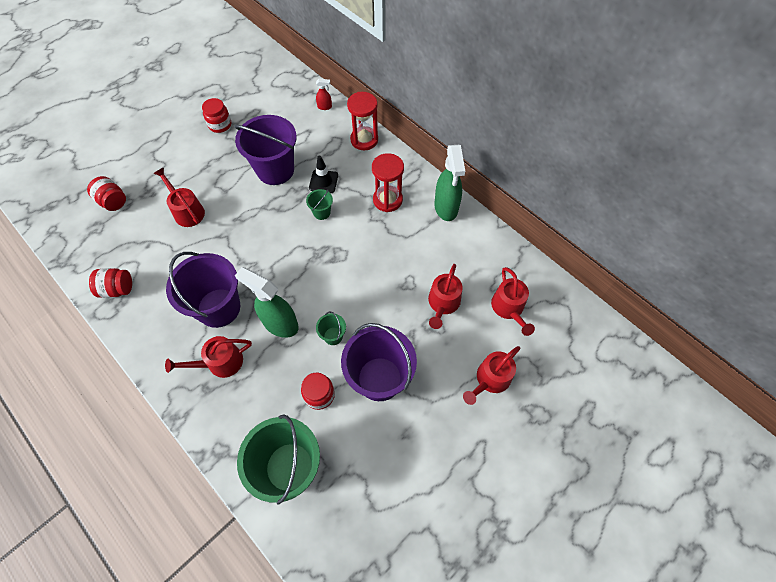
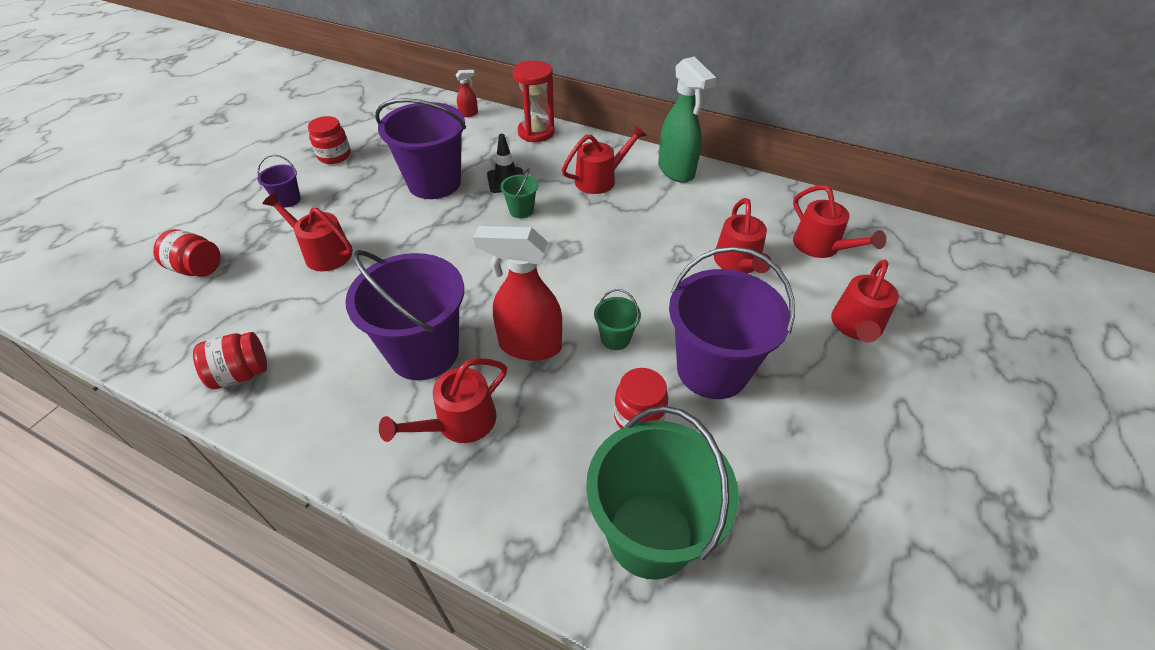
camera: 20 degrees left, 15 degrees down
(179, 158) = (288, 200): none -> purple bucket
(280, 323) = (529, 346): green spray bottle -> red spray bottle
(387, 200) = (600, 180): red hourglass -> red watering can

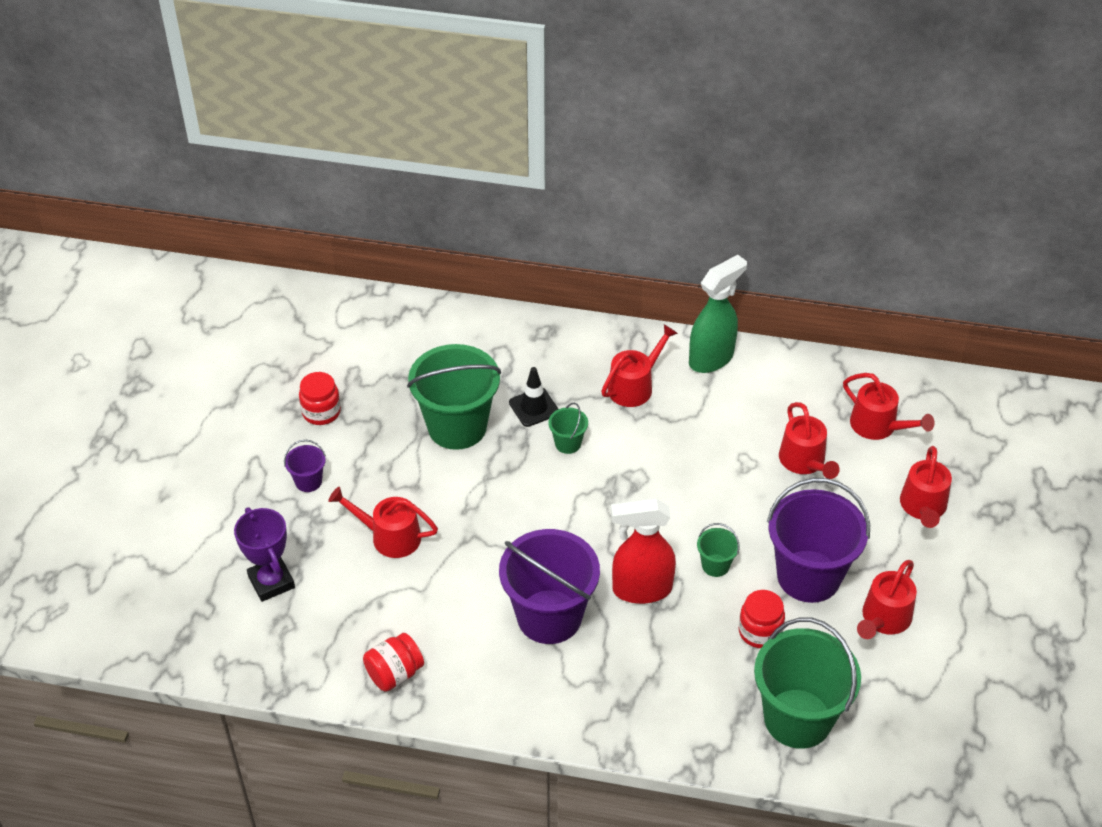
camera: 15 degrees left, 0 degrees up
(197, 269) = (271, 582): red jar -> purple trophy
(434, 183) = (457, 427): purple bucket -> green bucket
(459, 423) = (613, 670): red watering can -> red watering can (884, 619)
(469, 114) = (444, 318): red spray bottle -> none
(536, 132) = (536, 332): red hourglass -> none
(676, 171) = (711, 358): green spray bottle -> green spray bottle turned 90 degrees counterclockwise

